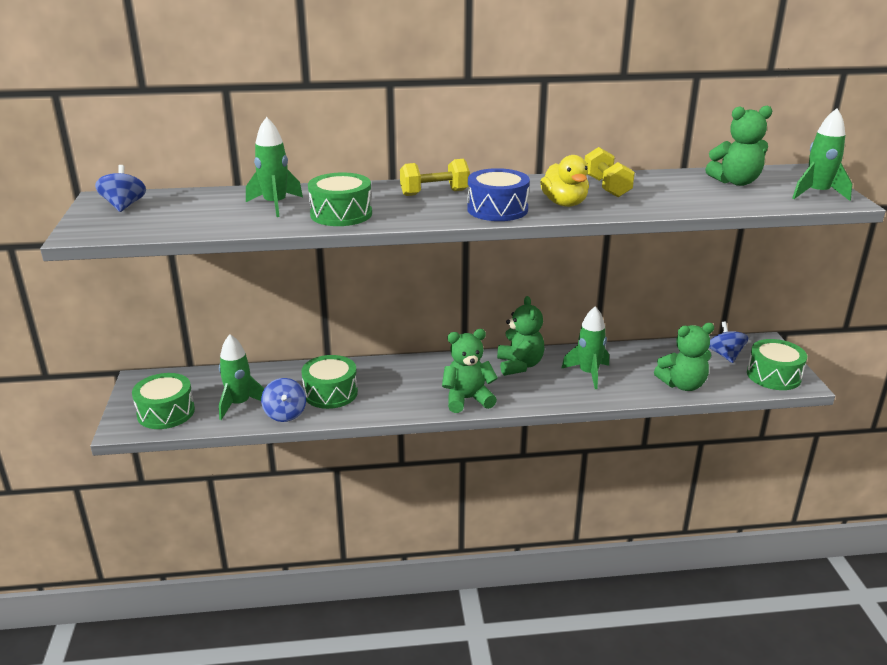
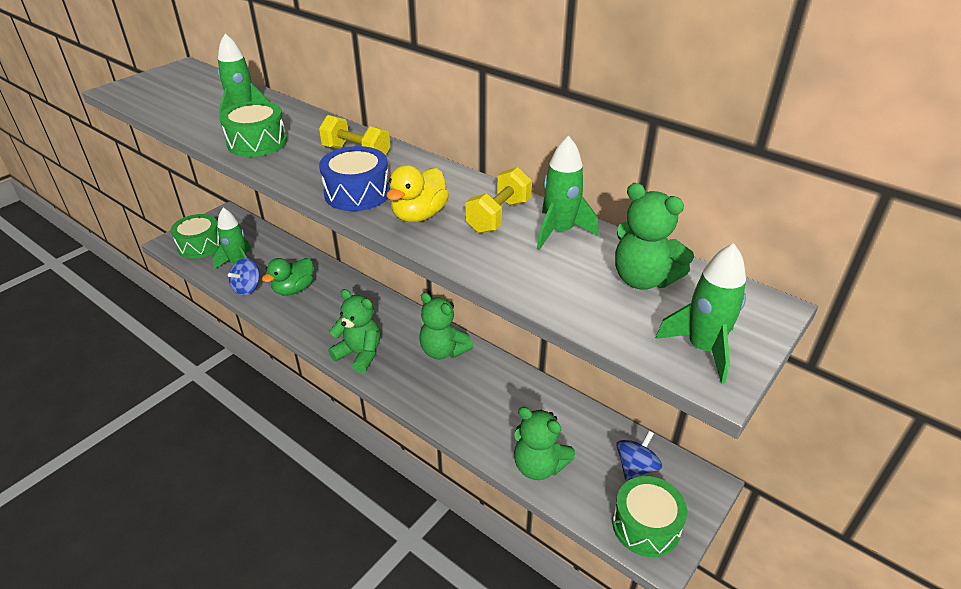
camera: 45 degrees right, 10 degrees up
(124, 206) = (178, 77): blue spinning top -> none
(330, 393) = (294, 289): green drum -> green duck
(519, 365) = (443, 351): green teddy bear -> green teddy bear turned 90 degrees clockwise
(588, 374) = (480, 396): green rocket -> green rocket (559, 232)

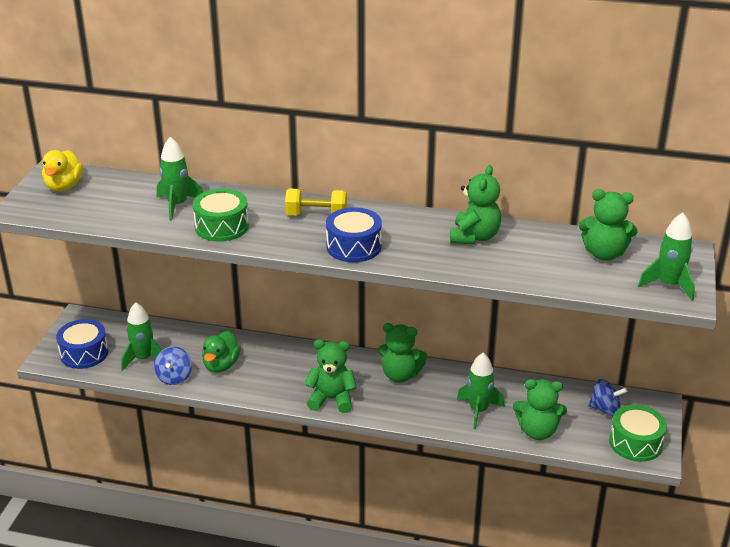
camera: 25 degrees left, 5 degrees down
(200, 245) = (84, 353): green drum -> blue drum
(419, 215) = (417, 251): yellow duck -> yellow duck (64, 186)
(498, 216) = (474, 237): yellow dumbbell -> green teddy bear
(559, 232) = (525, 237): green rocket -> green rocket (478, 411)
(636, 467) = (605, 409): blue spinning top -> blue spinning top turned 90 degrees clockwise

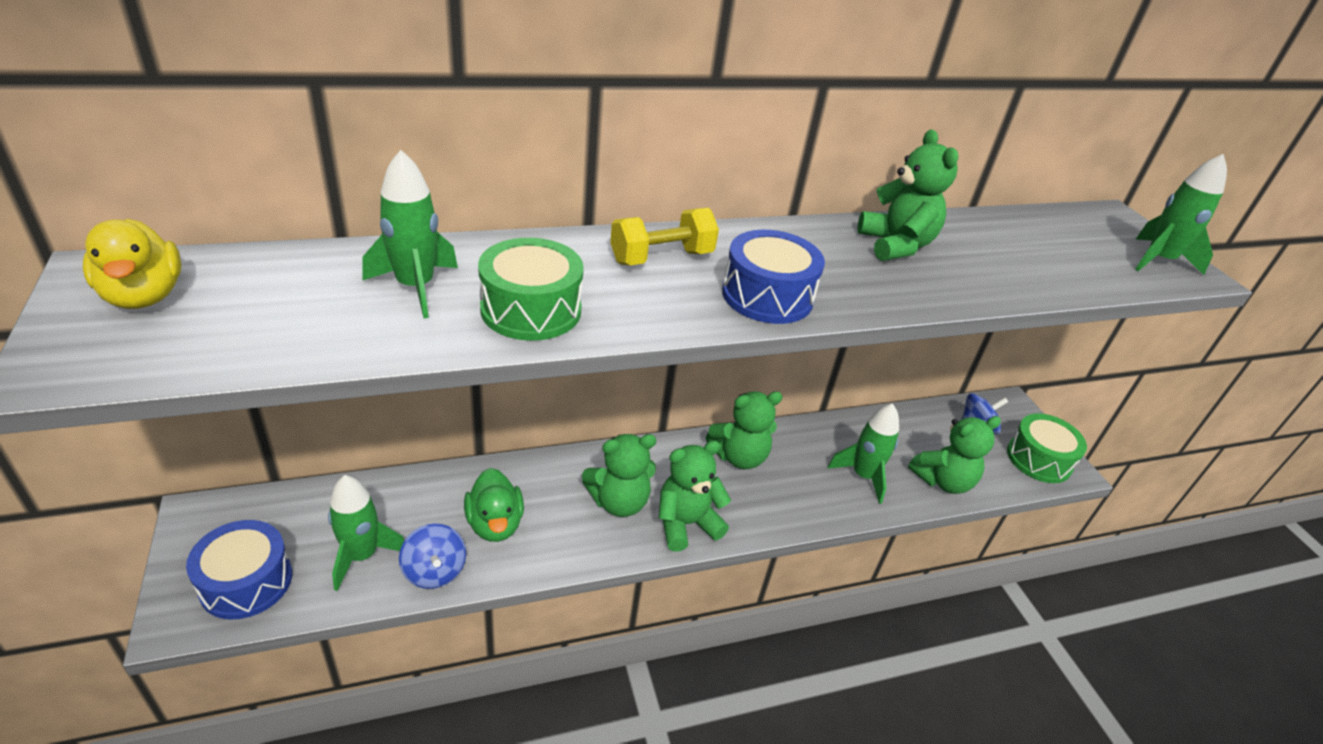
camera: 35 degrees left, 5 degrees up
(604, 254) = (1051, 236): green teddy bear -> green teddy bear (619, 502)

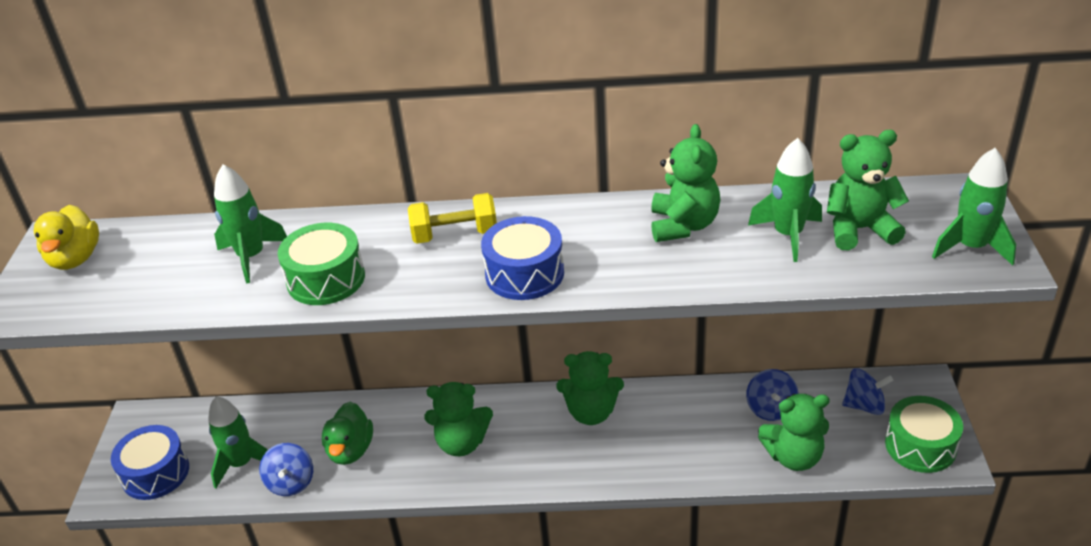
camera: 25 degrees right, 0 degrees up
(686, 524) = (513, 469): green teddy bear -> green teddy bear (859, 229)
(863, 476) = (708, 443): green rocket -> green rocket (788, 235)
(900, 437) = (770, 408): none -> blue spinning top

